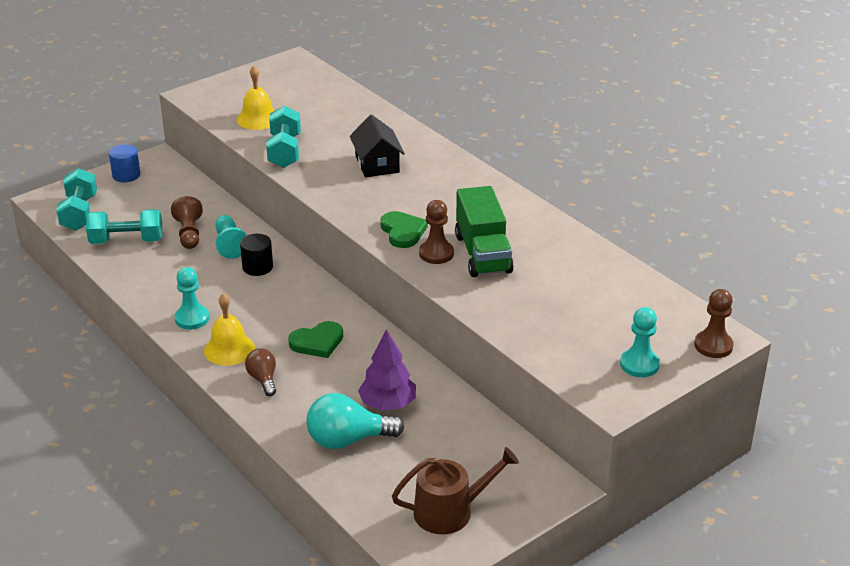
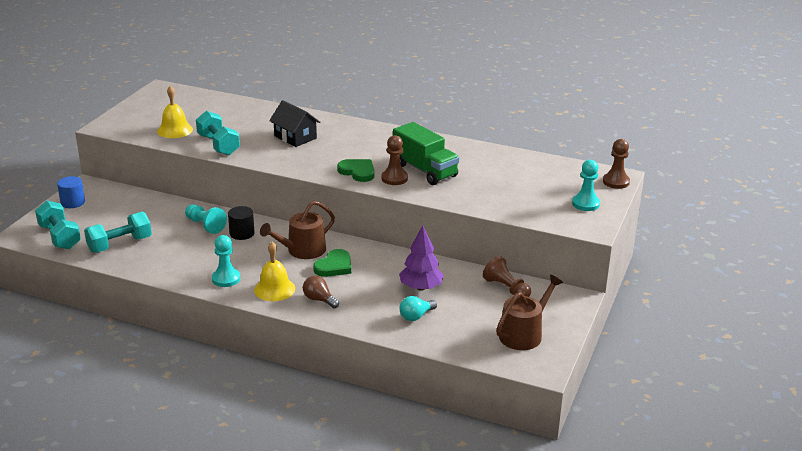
camera: 30 degrees left, 5 degrees down
(189, 233) = (166, 227): brown pawn -> brown pawn (506, 288)
(301, 310) = (302, 250): none -> brown watering can
(348, 440) = (416, 316): turquoise light bulb -> turquoise light bulb, size x0.59

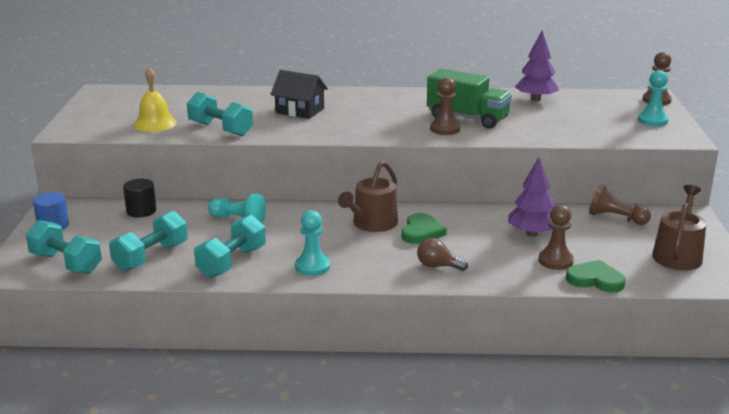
camera: 20 degrees left, 5 degrees down
(172, 262) = (232, 262): none -> turquoise dumbbell
(242, 233) = (288, 220): black cylinder -> black cylinder (141, 211)
(274, 289) = (378, 266): yellow bell -> none
(358, 172) = (400, 129): green heart -> green heart (595, 280)
(416, 316) = (555, 261): turquoise light bulb -> brown pawn
(505, 161) = (536, 99): none -> purple tree

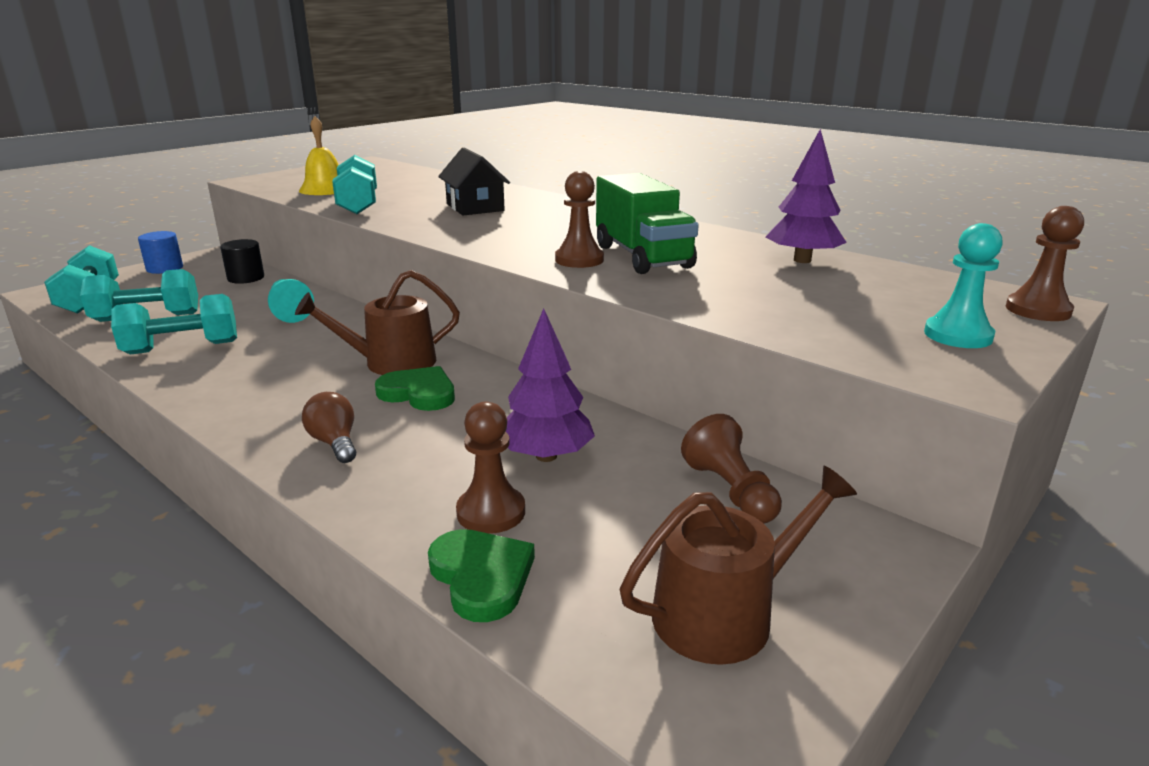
camera: 40 degrees right, 0 degrees up
(312, 267) = (225, 383): turquoise pawn -> none
(421, 232) = (419, 393): green heart -> green heart turned 120 degrees counterclockwise

